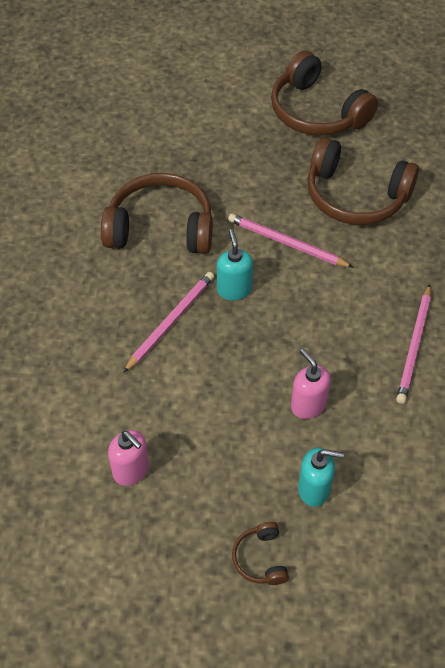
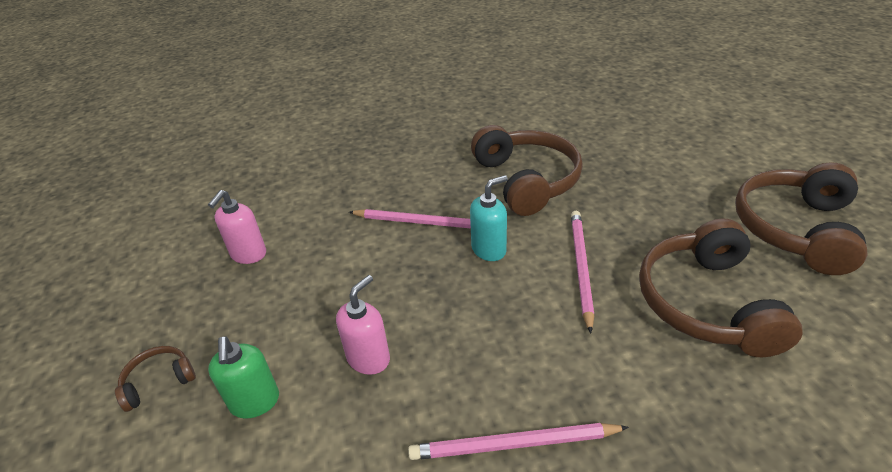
camera: 70 degrees right, 15 degrees down
(314, 489) = (255, 402): turquoise soap dispenser -> green soap dispenser

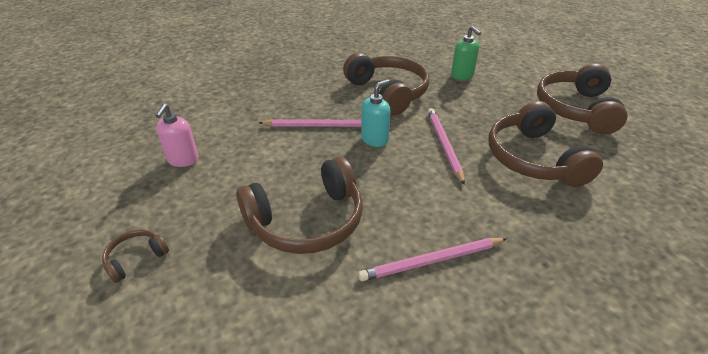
camera: 15 degrees left, 0 degrees up
(255, 402) = (225, 261): green soap dispenser -> green soap dispenser (462, 76)
(369, 358) = (307, 220): pink soap dispenser -> brown headphones

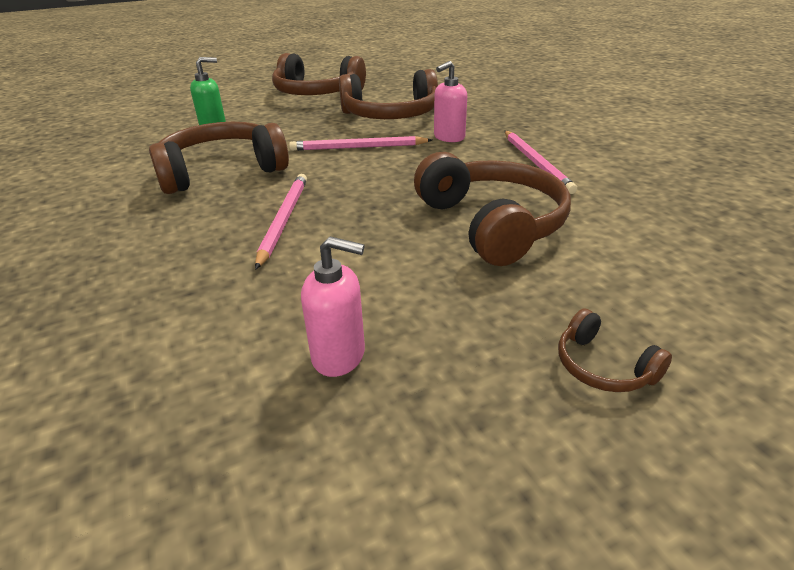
camera: 85 degrees left, 5 degrees down
(375, 139) = (334, 182): turquoise soap dispenser -> none
(484, 199) = (449, 137): none -> pink soap dispenser

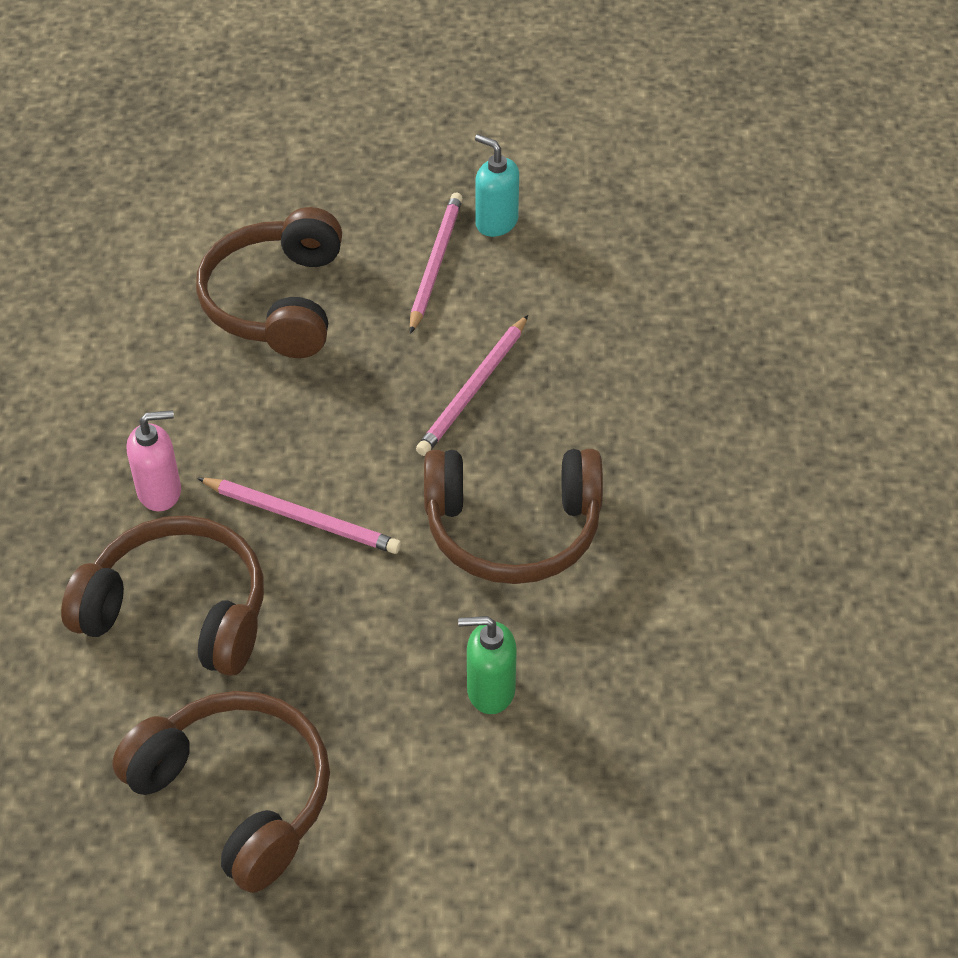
camera: 155 degrees left, 15 degrees up
(339, 356) = (496, 222): pink soap dispenser -> turquoise soap dispenser
(536, 163) = (121, 381): pink pencil -> pink pencil (435, 263)
(603, 366) = (336, 157): brown headphones -> none

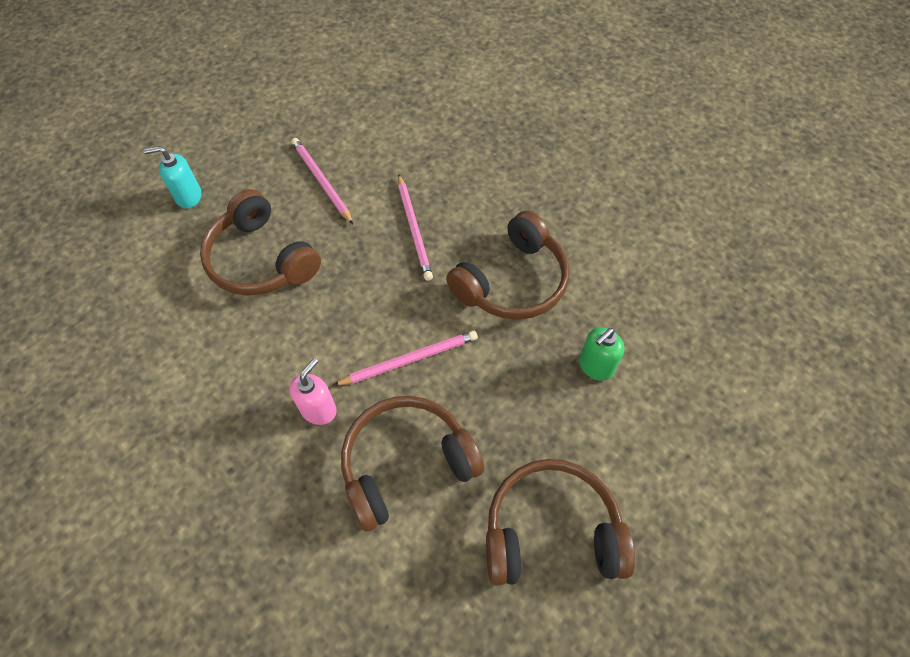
camera: 45 degrees left, 10 degrees up
(496, 222) = (327, 141): turquoise soap dispenser -> turquoise soap dispenser (188, 197)

